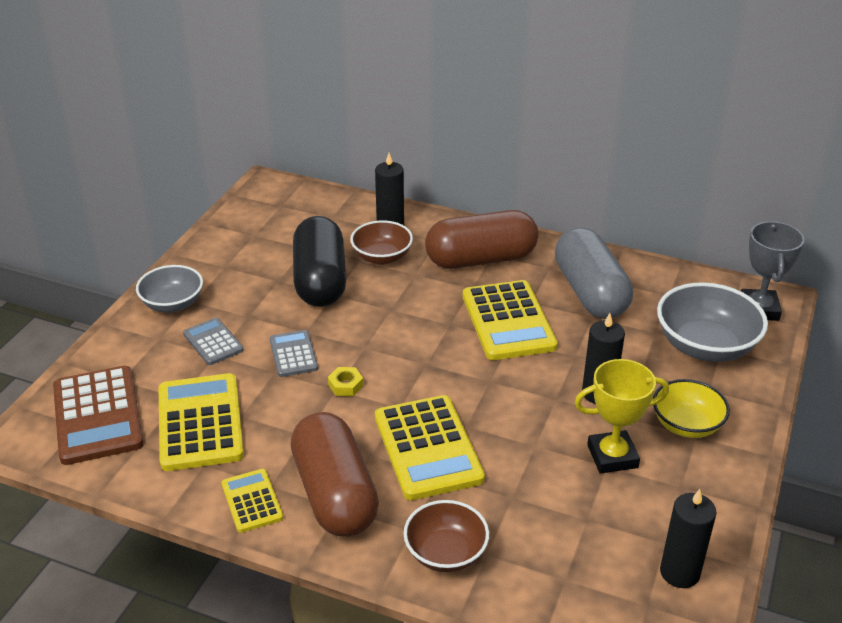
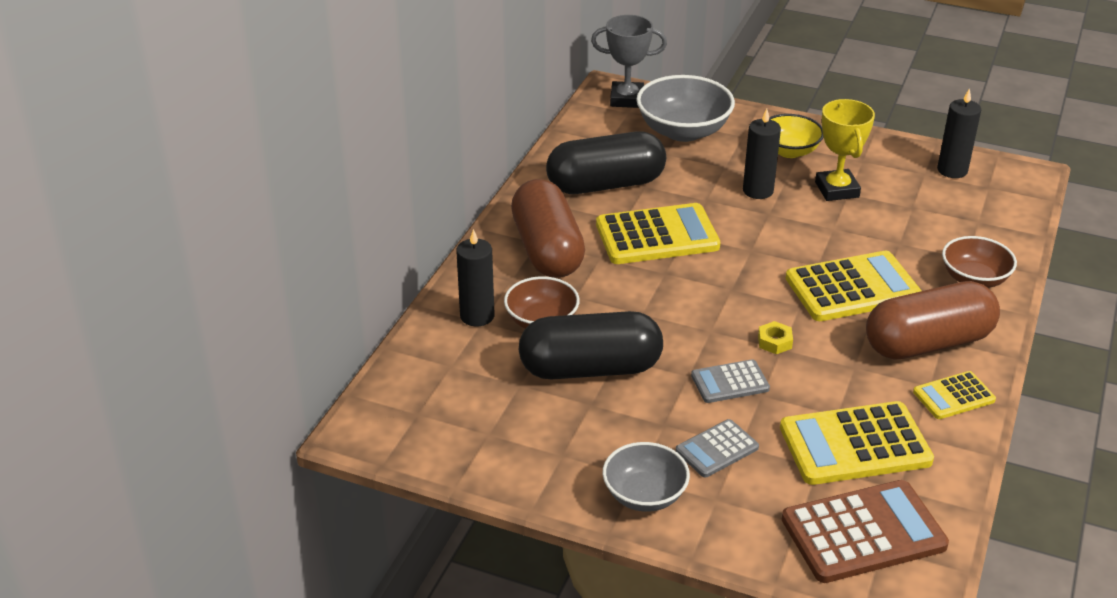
camera: 90 degrees left, 0 degrees up
(590, 292) = (606, 184): grey capsule -> black capsule

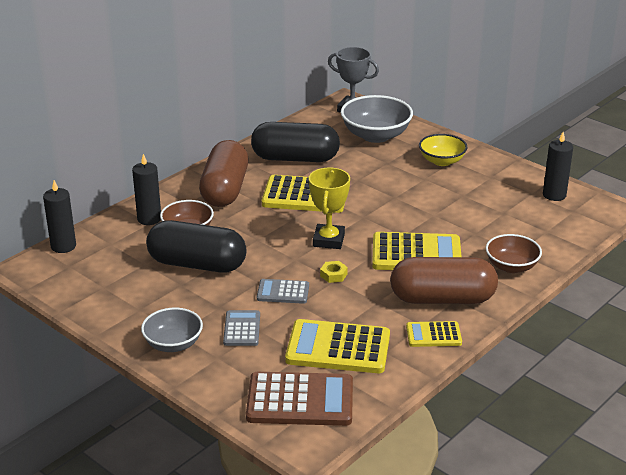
camera: 20 degrees right, 5 degrees down
(717, 449) = (242, 329): grey calculator -> grey calculator turned 105 degrees clockwise
(758, 191) = (398, 181): black candle -> black candle (63, 246)
(837, 190) = (456, 191): yellow trophy -> yellow trophy (328, 240)

